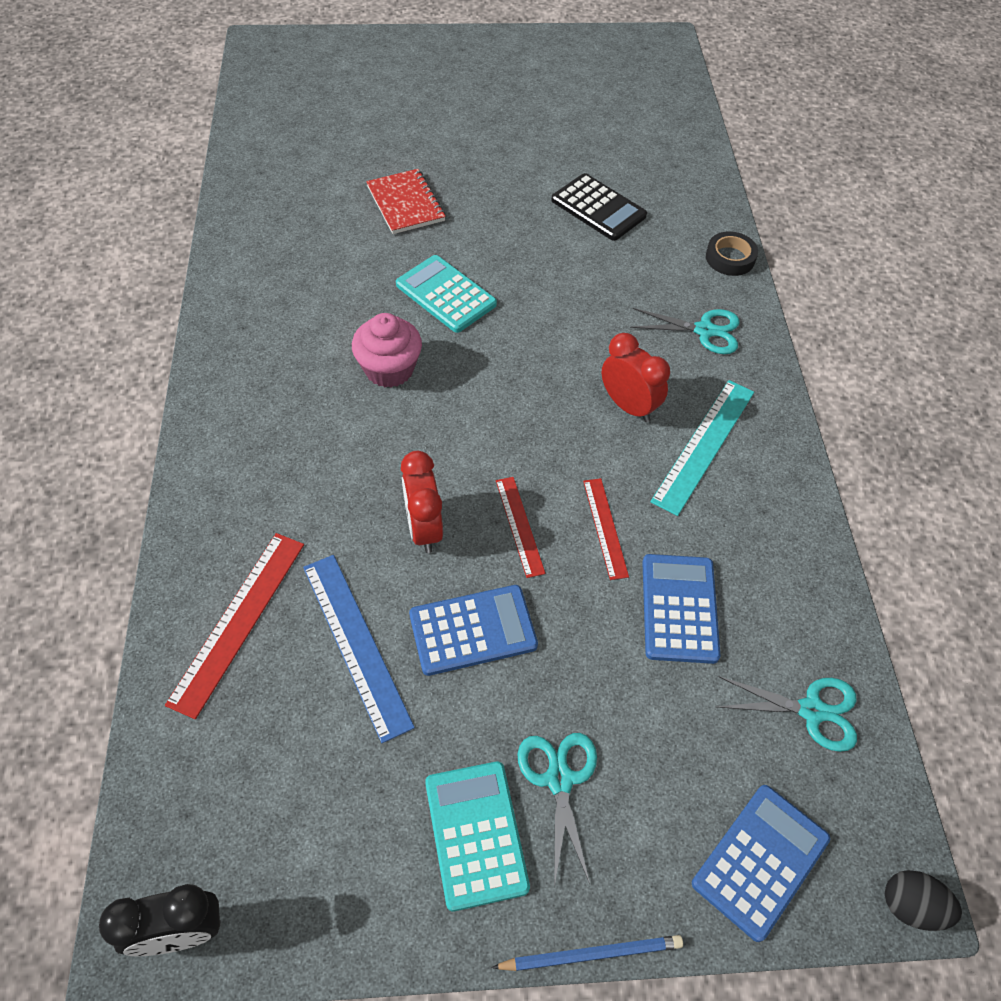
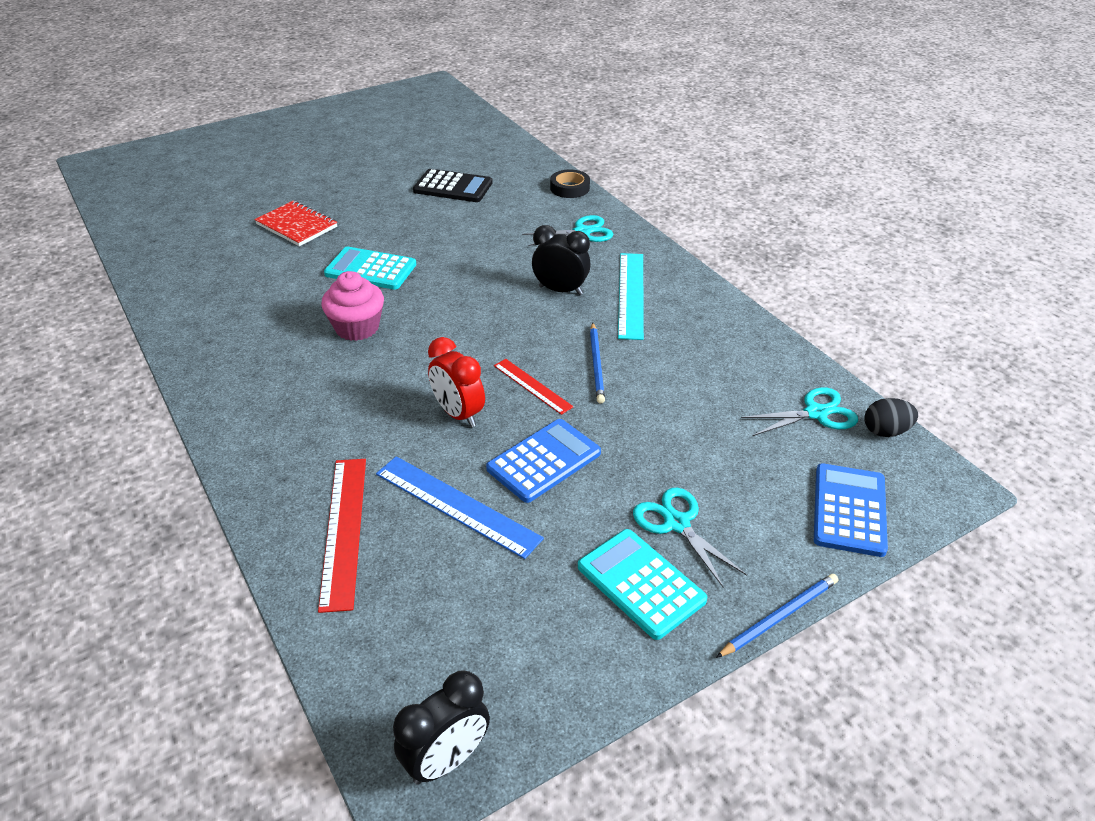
camera: 25 degrees left, 15 degrees down
(605, 528) = (596, 364): red ruler -> blue pencil
(628, 406) = (560, 290): red clock -> black clock
(679, 608) = (684, 391): blue calculator -> none
(911, 906) = (960, 492): black egg -> black egg (885, 431)

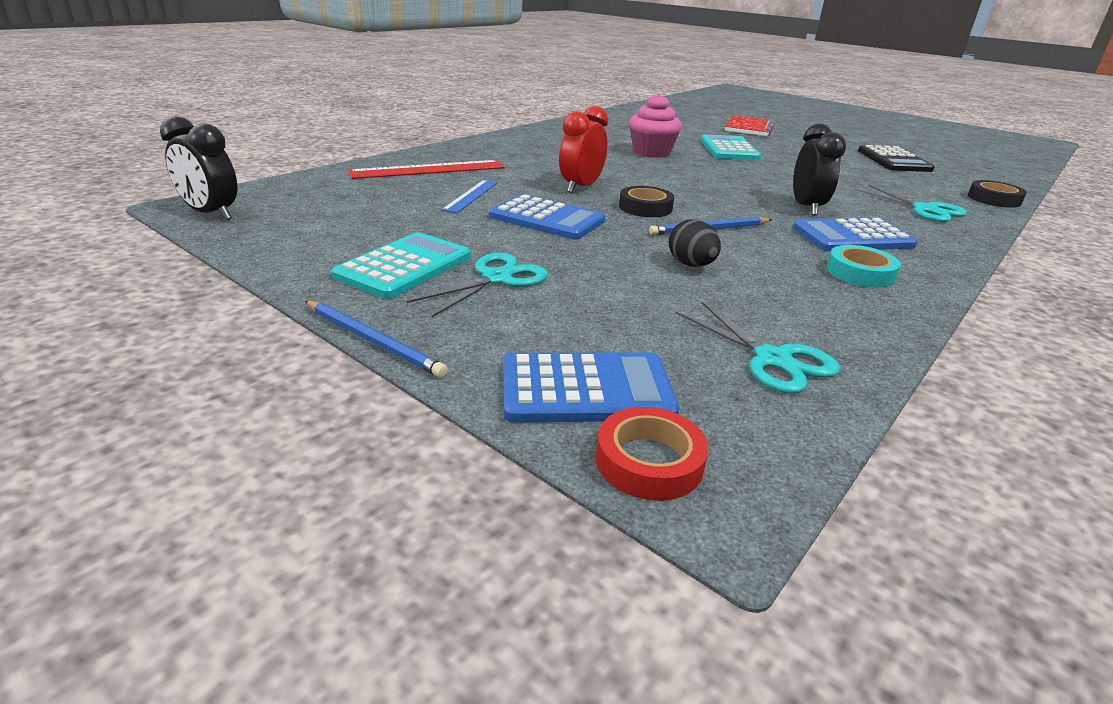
camera: 70 degrees right, 10 degrees down
(456, 506) = (471, 196): blue ruler -> blue ruler, size x0.61
(532, 386) = (645, 207): red ruler -> black tape
(630, 294) = (852, 237): turquoise ruler -> blue calculator
(696, 321) = (860, 273): none -> turquoise tape
(885, 431) = (797, 424): black egg -> black egg (691, 265)
(921, 503) = (649, 461): none -> red tape

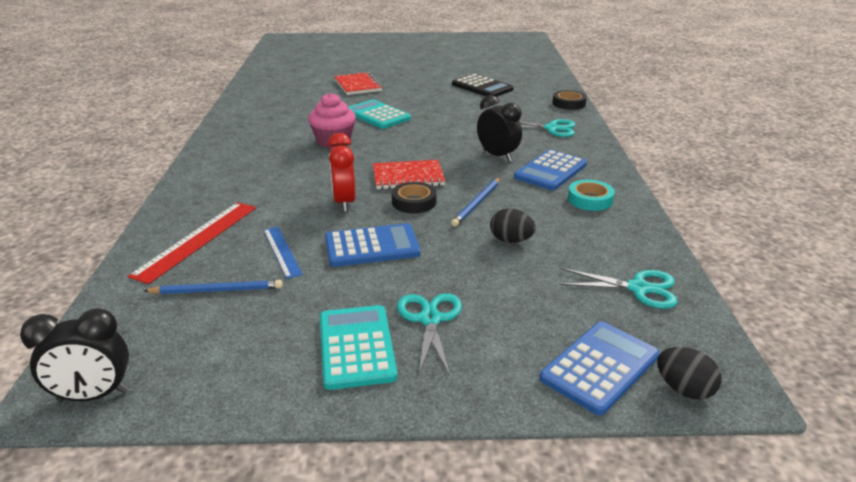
camera: 40 degrees left, 0 degrees up
(373, 341) = (448, 418): blue pencil -> blue pencil (217, 290)
(649, 461) = (684, 389): red tape -> black egg
(674, 192) = (408, 177): none -> red notebook

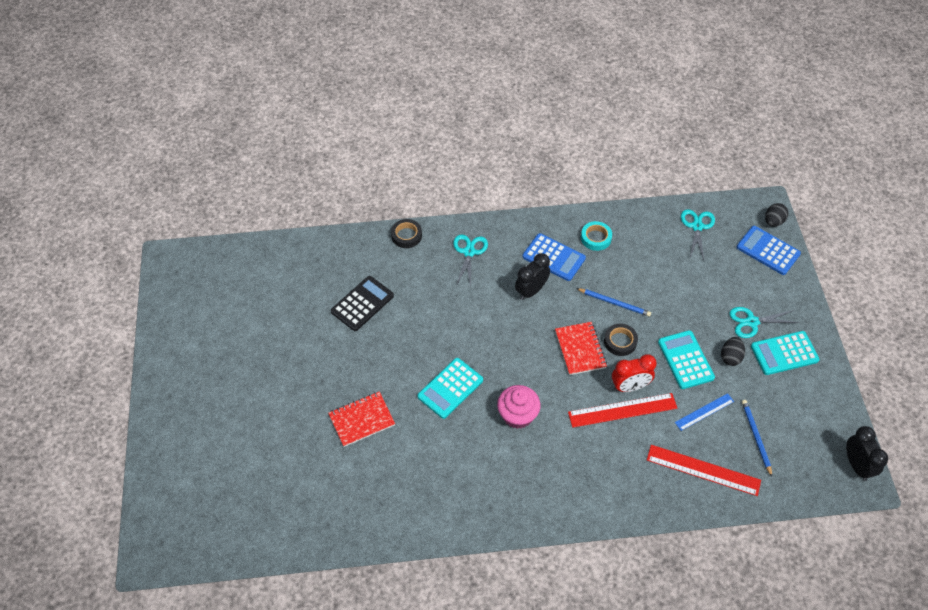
camera: 95 degrees left, 25 degrees up
(313, 195) = (622, 410): none -> red ruler
(372, 246) = (685, 360): blue calculator -> turquoise calculator
(511, 240) = (660, 284): black egg -> black egg (730, 357)

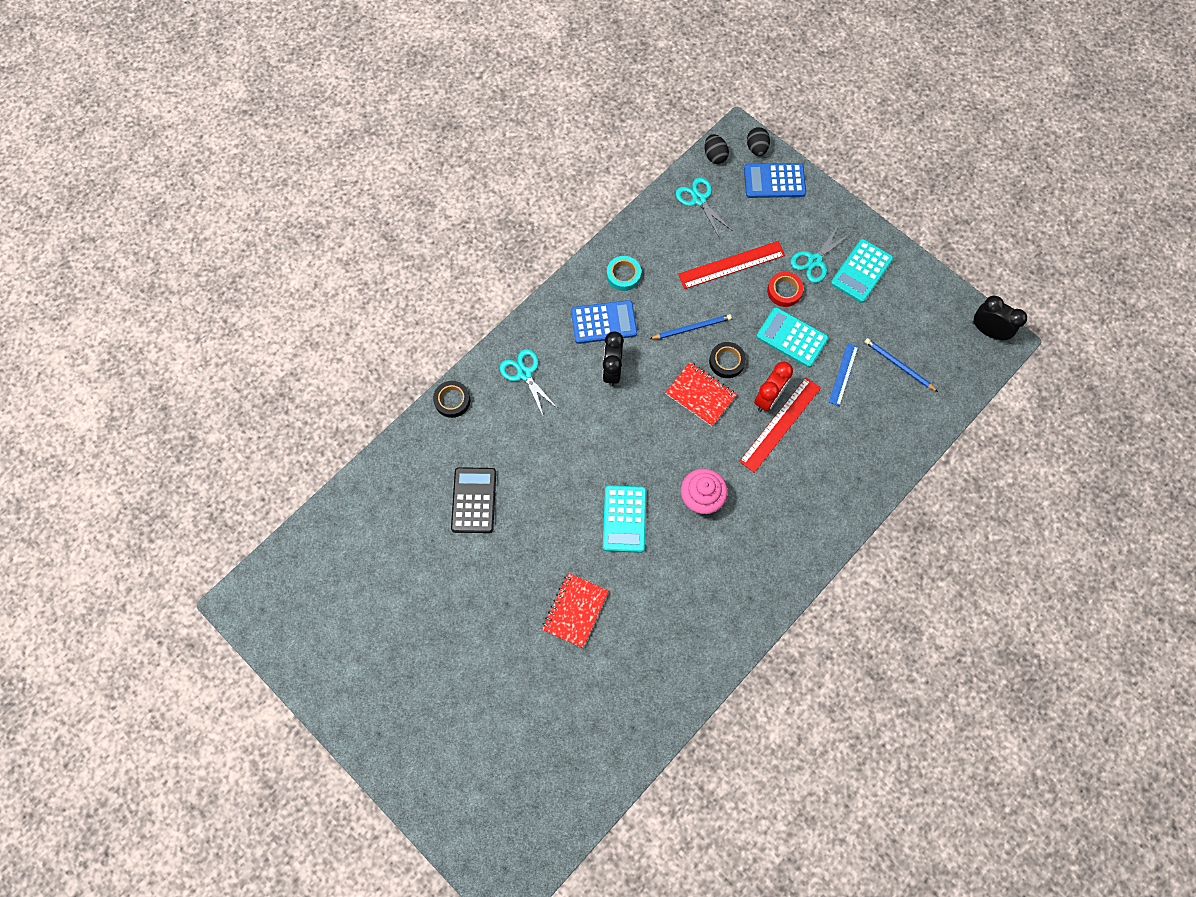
camera: 40 degrees left, 15 degrees up
(703, 470) = (883, 427): red ruler -> red ruler (731, 265)
(708, 326) = (784, 291): none -> red tape
(730, 357) = (824, 307): black egg -> black egg (714, 156)

